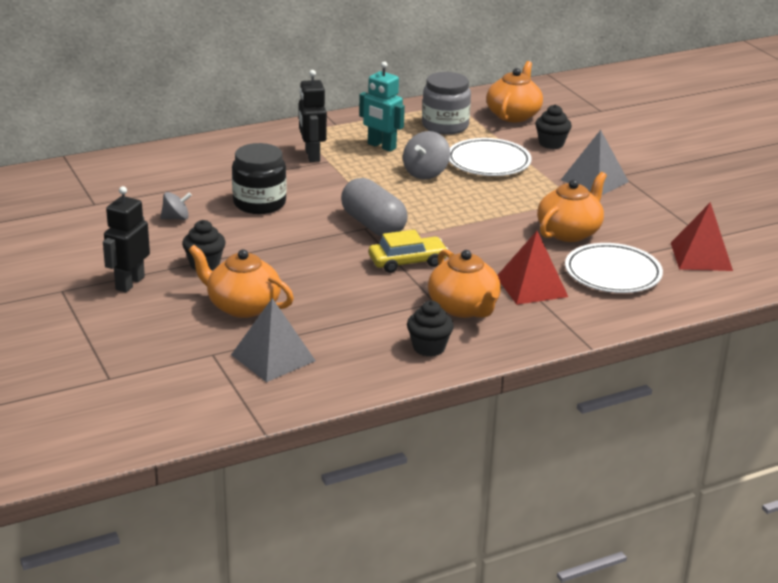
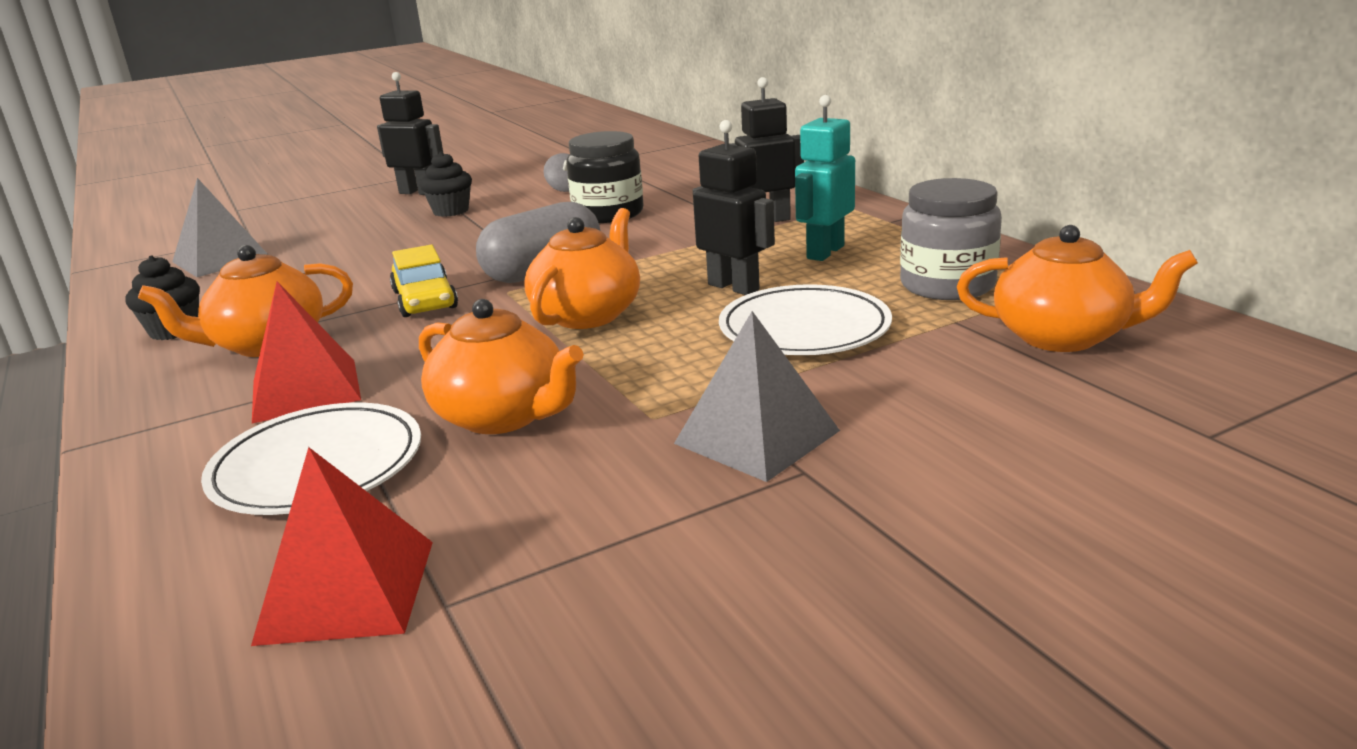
camera: 90 degrees right, 5 degrees down
(242, 306) = (345, 235): orange teapot -> orange teapot (588, 314)
(425, 173) = (734, 287): grey spinning top -> black robot
(551, 143) = (935, 381): black cupcake -> none

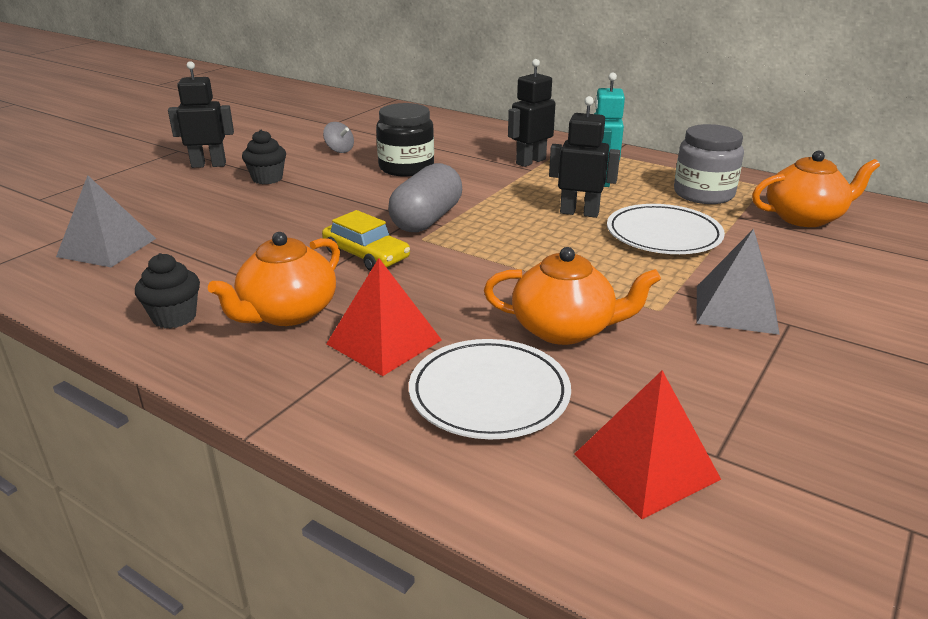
camera: 30 degrees left, 5 degrees up
(588, 314) = (510, 247): orange teapot -> none

